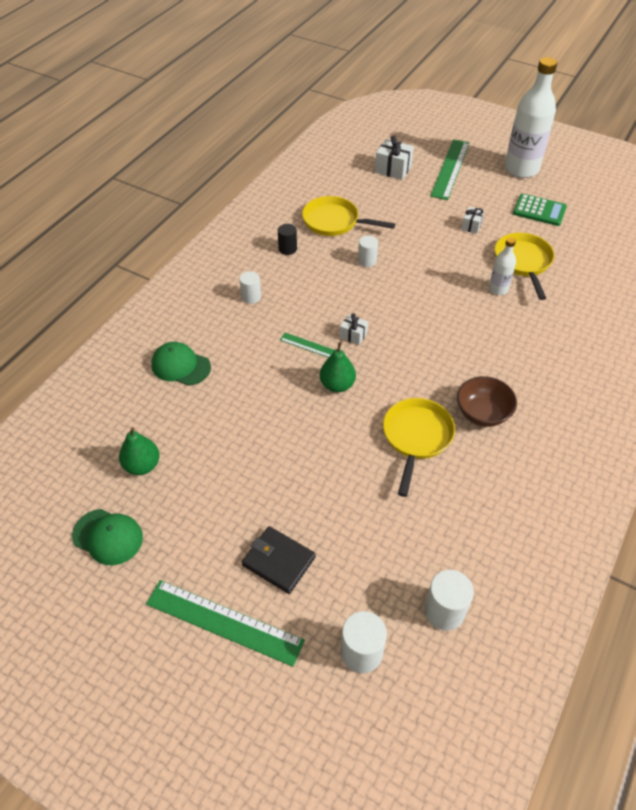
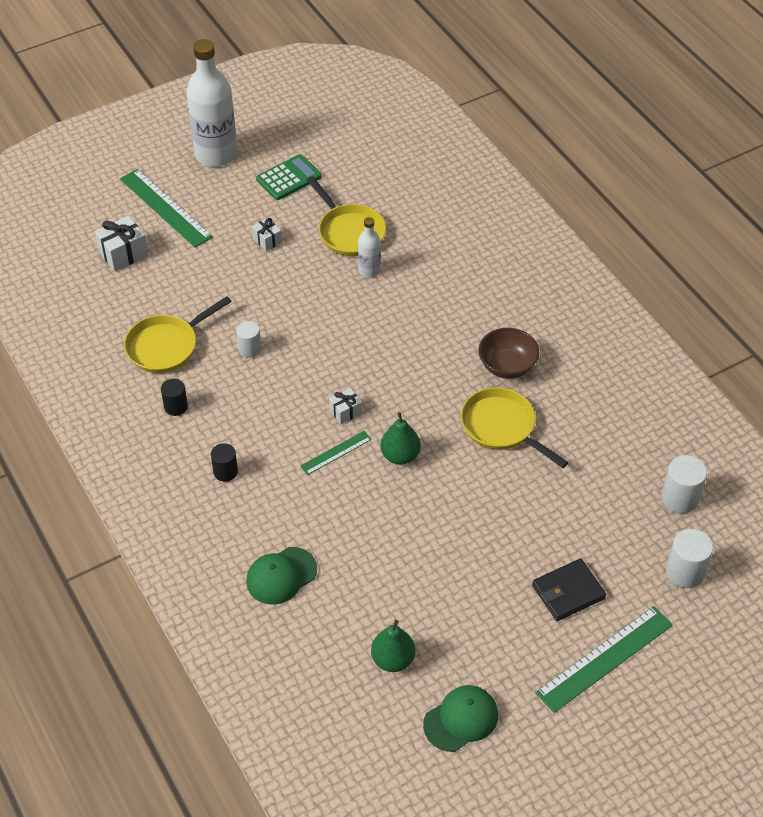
camera: 60 degrees left, 0 degrees up
(251, 297) = (225, 472): white cylinder -> black cylinder
(523, 262) = (349, 232): yellow pan -> yellow pan turned 150 degrees counterclockwise

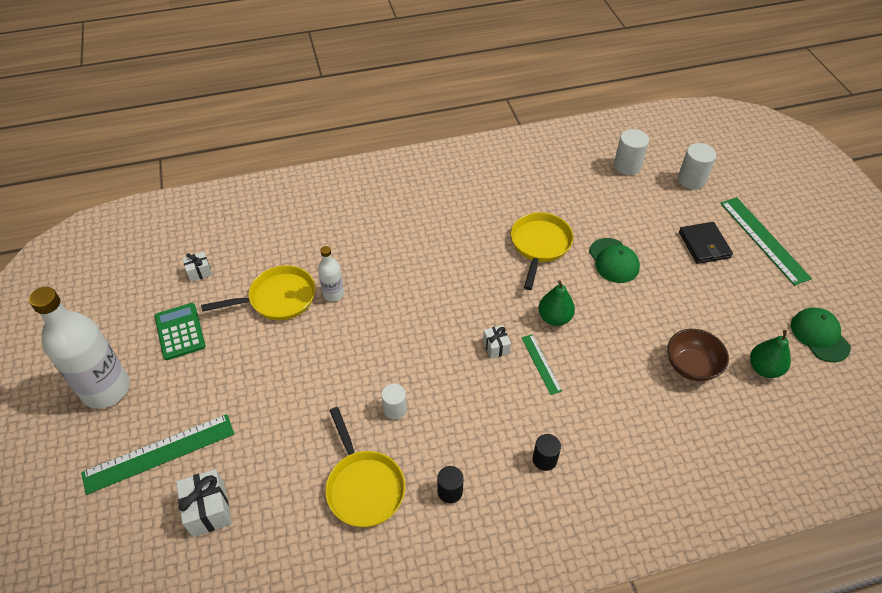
camera: 75 degrees left, 0 degrees up
(267, 240) = (256, 366): white gift -> white gift (199, 272)
(281, 576) = (673, 434): green cap -> green cap (613, 261)
(502, 427) = (540, 245): yellow pan -> yellow pan turned 135 degrees clockwise
(507, 366) = (477, 227): brown bowl -> brown bowl (691, 366)

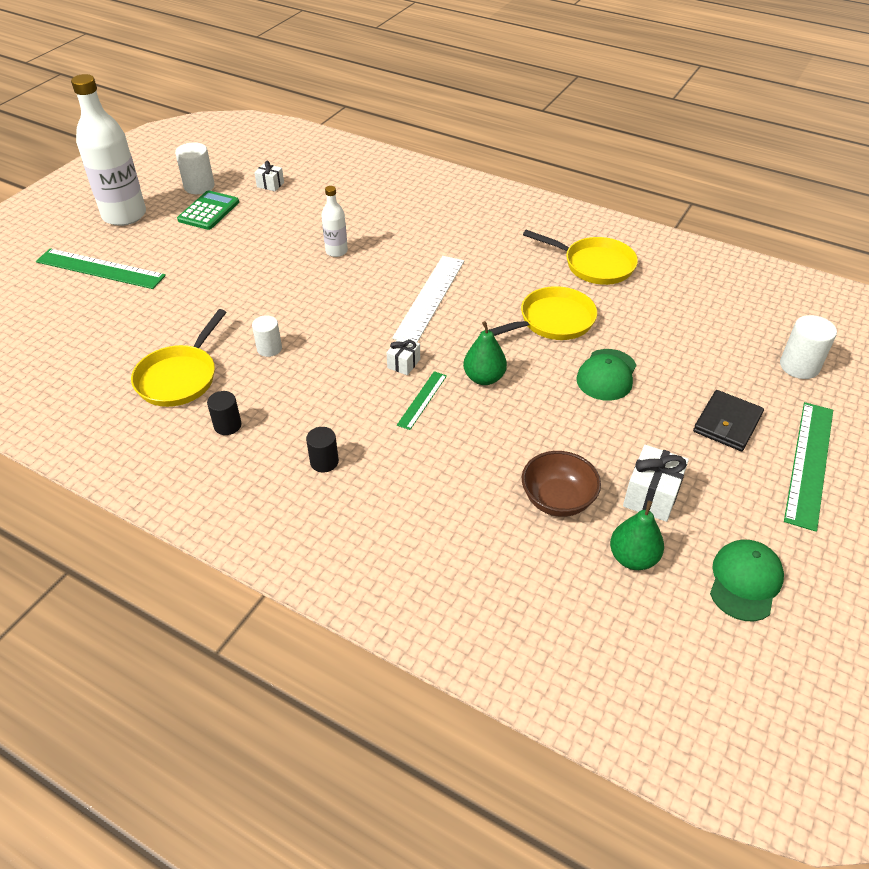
camera: 45 degrees right, 5 degrees down
(208, 509) = (79, 318): white gift -> white gift (651, 495)
(278, 298) = (295, 230): yellow pan -> yellow pan (594, 265)
(447, 284) = (430, 298): none -> white ruler
(627, 166) = (740, 315): white cylinder -> white cylinder (199, 186)

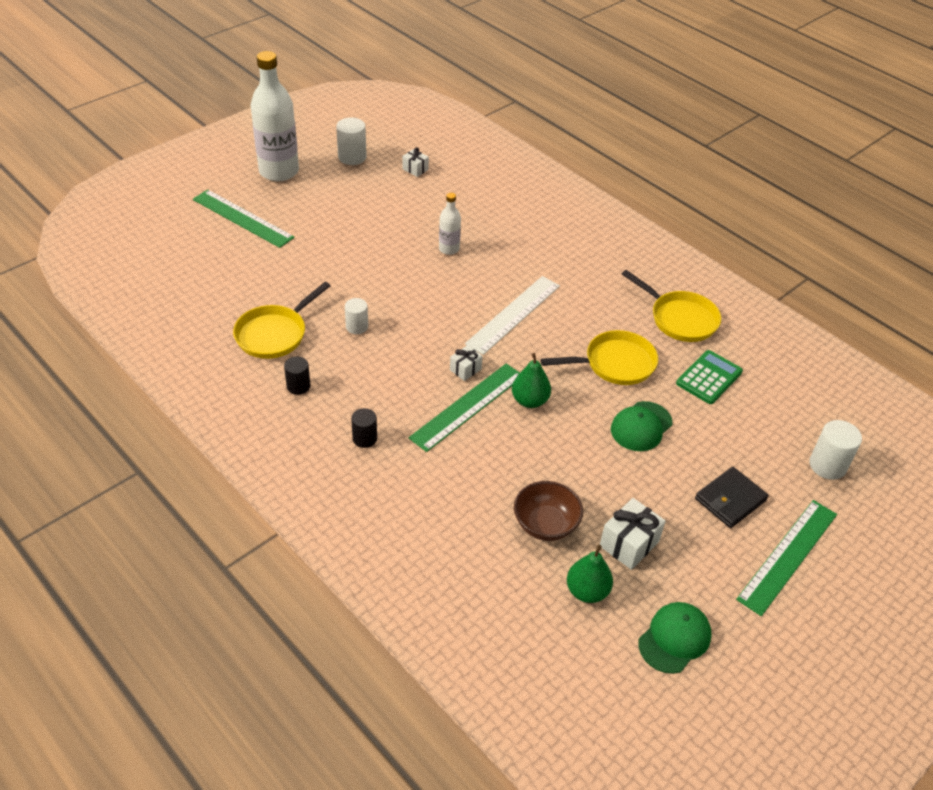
camera: 15 degrees right, 0 degrees up
(209, 211) = (352, 184): green calculator -> green calculator (709, 378)
(422, 400) = (468, 406): green ruler -> green ruler, size x1.88

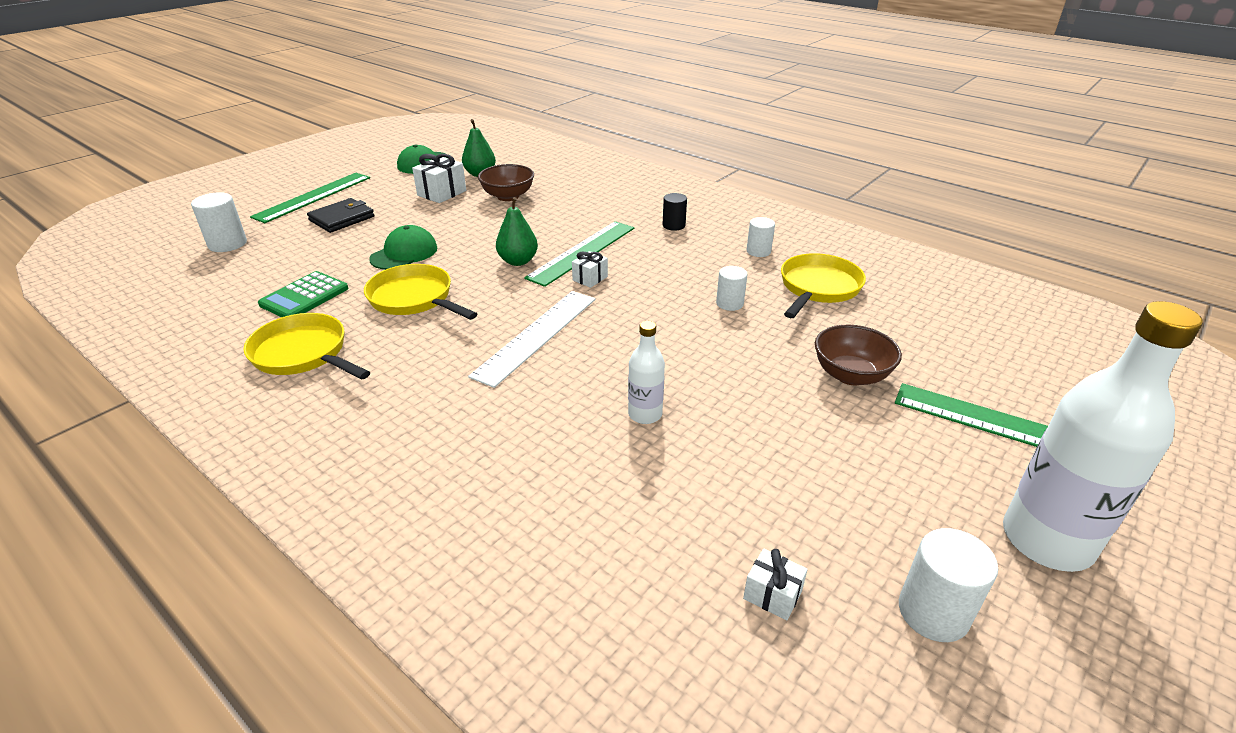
camera: 175 degrees right, 10 degrees down
(298, 386) = (758, 251): black cylinder -> white cylinder
(306, 258) = (851, 375): none -> brown bowl
(615, 364) = (414, 299): yellow pan -> yellow pan turned 60 degrees clockwise

